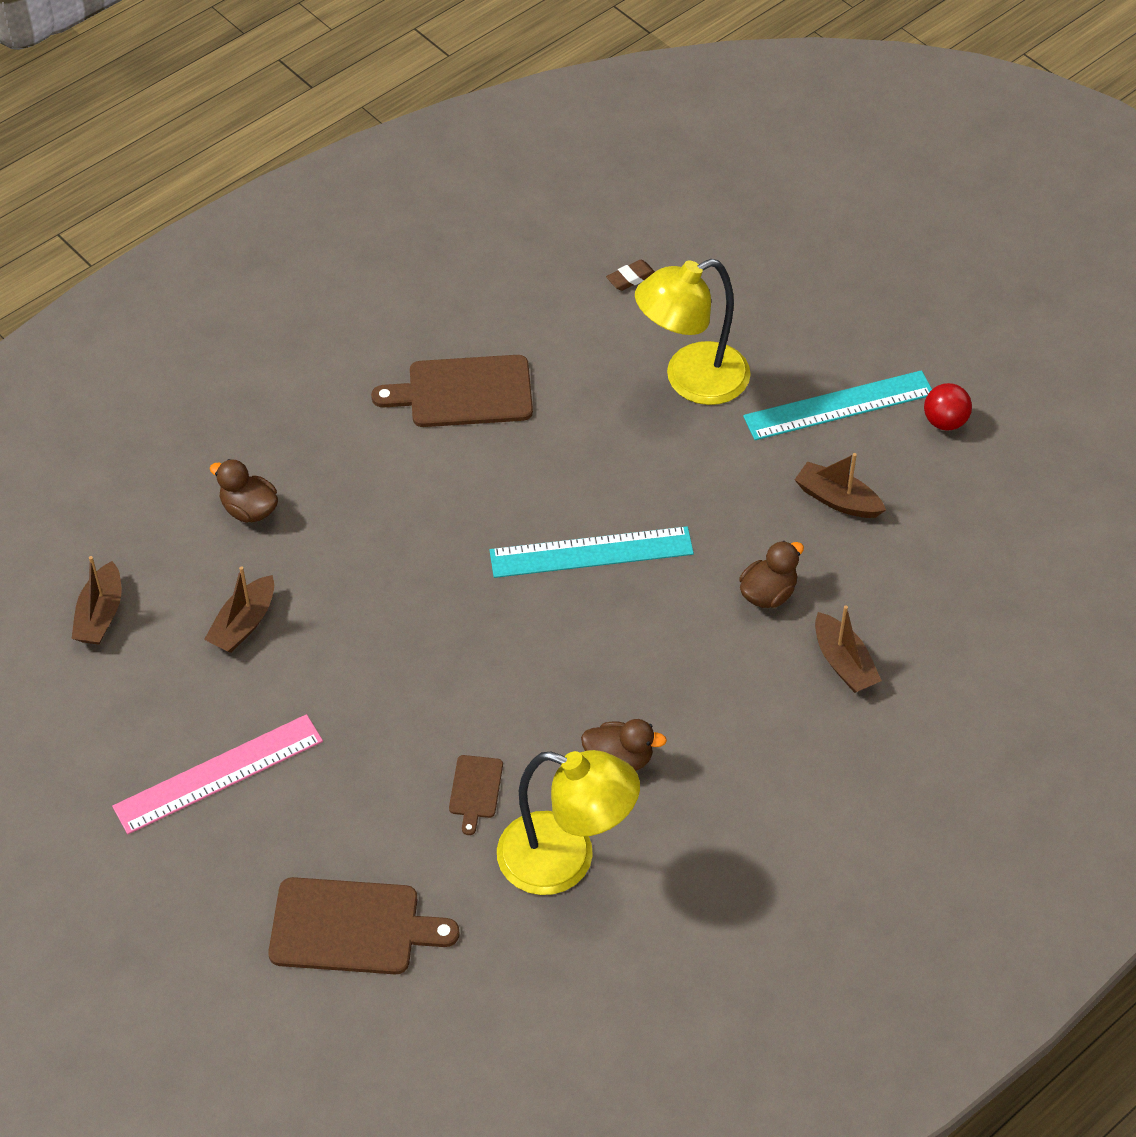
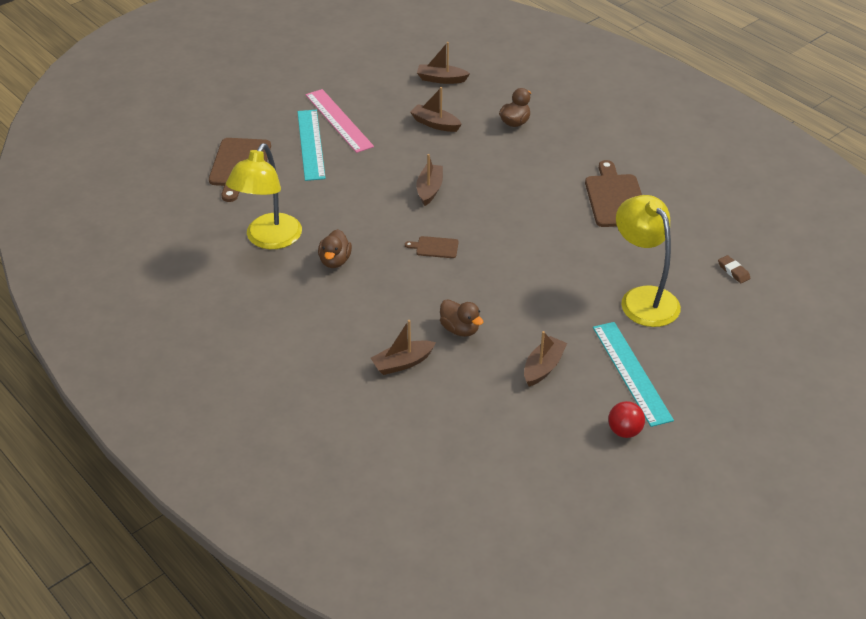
camera: 90 degrees right, 10 degrees down
(434, 632) = (429, 190): none -> brown boat
(475, 790) = (319, 206): brown cutting board -> brown cutting board (435, 247)
(591, 553) = (490, 251): turquoise ruler -> turquoise ruler (310, 144)

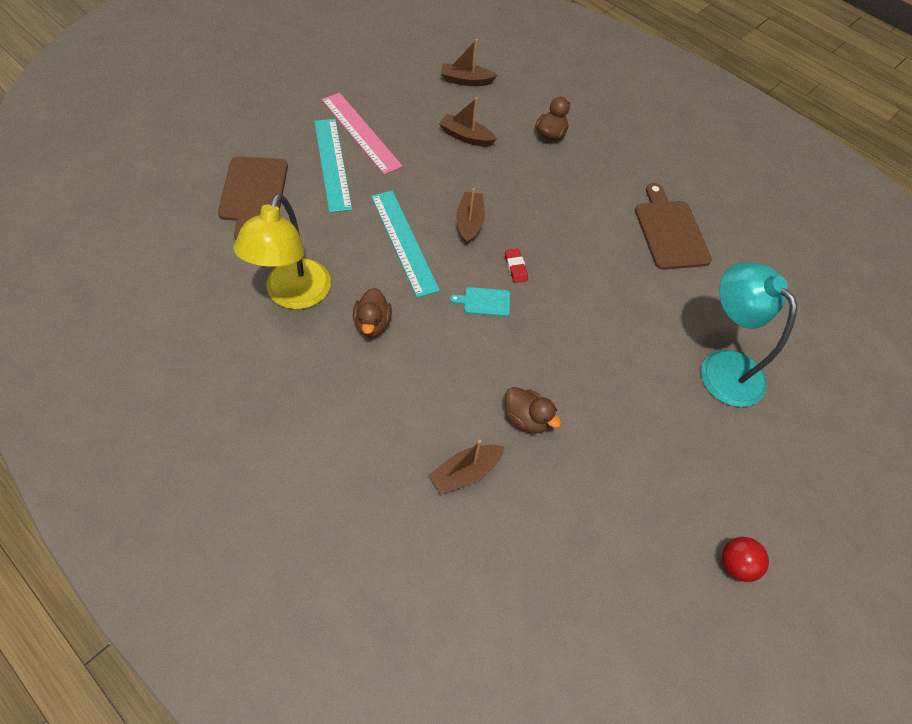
camera: 10 degrees left, 15 degrees up
(435, 247) = (484, 302): brown cutting board -> turquoise cutting board
(466, 223) = (515, 267): none -> red eraser
(543, 367) = (628, 471): brown boat -> none
(632, 372) = (729, 474): turquoise ruler -> turquoise ruler (404, 242)
(643, 298) = (722, 366): yellow lamp -> turquoise lamp
(733, 271) = (810, 326): brown eraser -> none

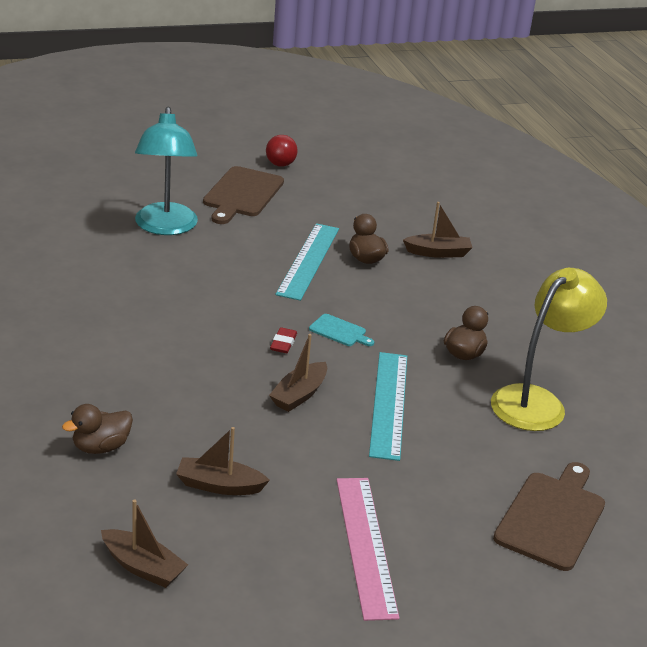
camera: 150 degrees left, 25 degrees down
(332, 164) = (430, 517): turquoise ruler -> turquoise ruler (308, 261)
(466, 137) = (219, 485): brown boat -> brown boat turned 135 degrees clockwise
(670, 231) = (83, 312): brown cutting board -> brown cutting board (242, 194)

